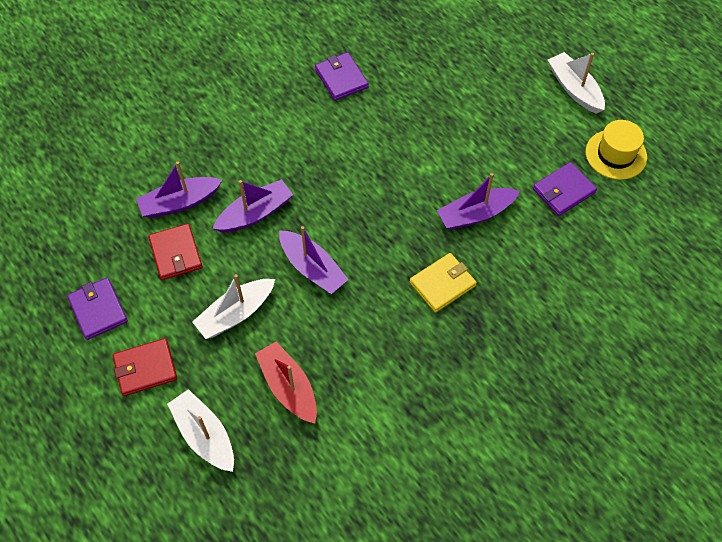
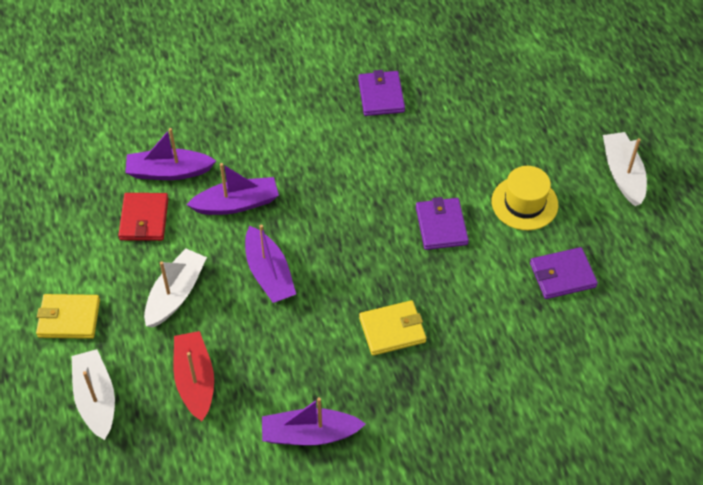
camera: 20 degrees right, 5 degrees down
(98, 310) = (49, 250): purple wallet -> purple wallet (441, 226)
(145, 368) = (69, 318): red wallet -> yellow wallet
(235, 314) = (176, 294): white boat -> white boat turned 135 degrees clockwise
(475, 214) = (458, 271): purple boat -> purple boat (309, 434)
(616, 154) = (637, 255): yellow hat -> yellow hat (524, 203)

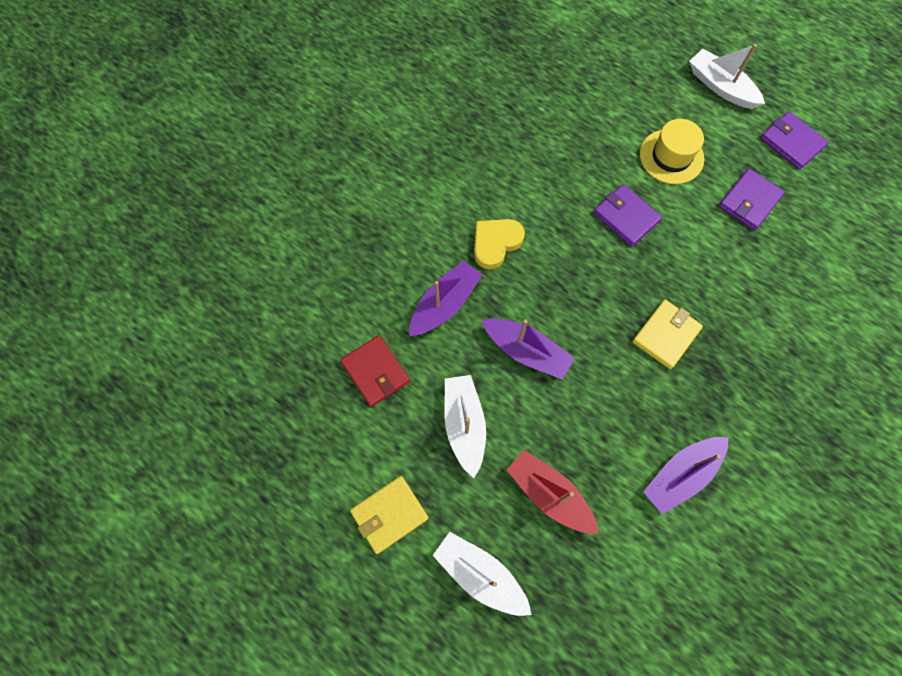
camera: 35 degrees left, 15 degrees up
(169, 172) = (359, 312): purple boat -> none
(315, 184) = (495, 243): none -> yellow heart
(381, 95) = (481, 128): purple wallet -> purple wallet (791, 142)

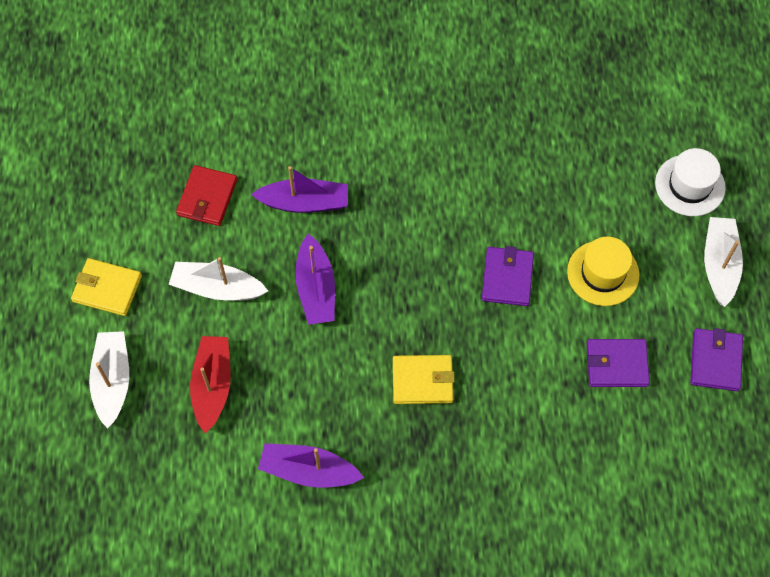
camera: 50 degrees right, 5 degrees down
(464, 425) = (217, 288): white boat -> white boat turned 120 degrees counterclockwise
(495, 243) = (391, 199): yellow heart -> none
(646, 58) = (690, 185): none -> white hat

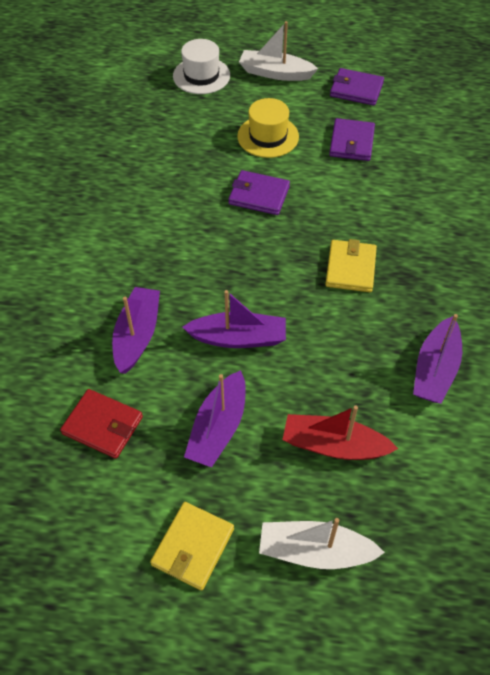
camera: 80 degrees left, 10 degrees down
(217, 288) = (218, 428): white boat -> purple boat

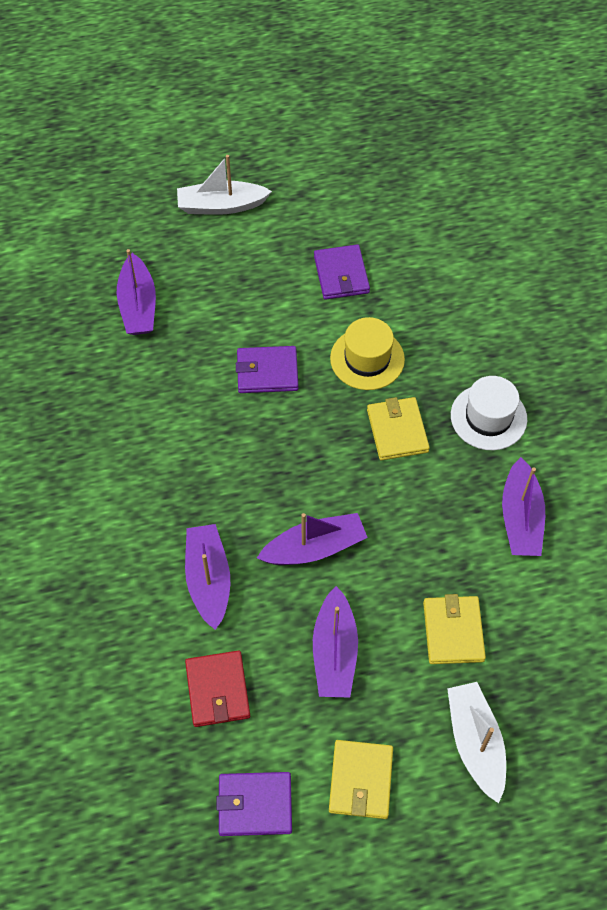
camera: 20 degrees left, 5 degrees up
(102, 425) = (217, 690): red wallet -> red wallet turned 75 degrees clockwise
(178, 123) = (138, 305): none -> purple boat
(201, 76) = (137, 233): white hat -> white hat (488, 417)
(268, 136) = (247, 293): yellow hat -> yellow hat (367, 359)
(315, 551) = (475, 743): white boat -> white boat turned 90 degrees clockwise
(334, 445) = (453, 631): red boat -> yellow wallet
(356, 89) = (320, 203): purple wallet -> purple wallet (255, 805)

